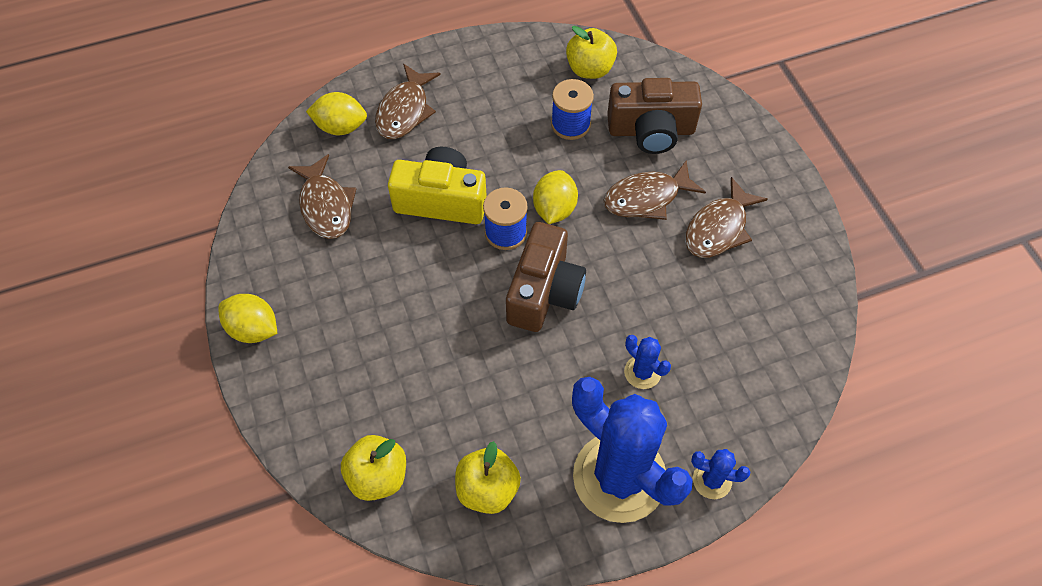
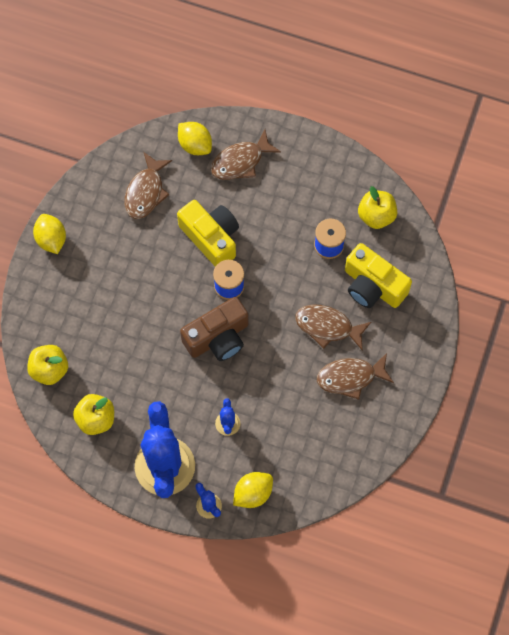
camera: 40 degrees right, 10 degrees up
(554, 209) = (269, 292): yellow lemon -> yellow lemon (253, 493)
(651, 130) = (373, 286): brown camera -> yellow camera

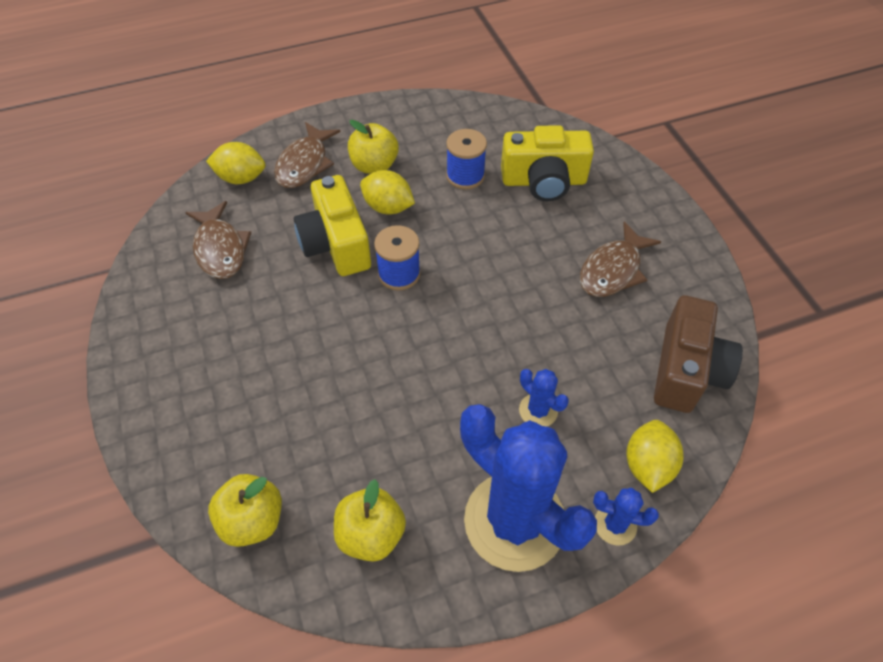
camera: 40 degrees left, 15 degrees down
(51, 239) = (135, 367): yellow lemon -> yellow lemon (388, 207)
(211, 238) = (336, 244): yellow camera -> yellow camera turned 120 degrees counterclockwise
(218, 337) = (436, 330): brown camera -> brown camera (686, 370)
(328, 326) = (540, 242): brown fish -> none
(376, 216) = (484, 128): yellow apple -> yellow apple (374, 166)

